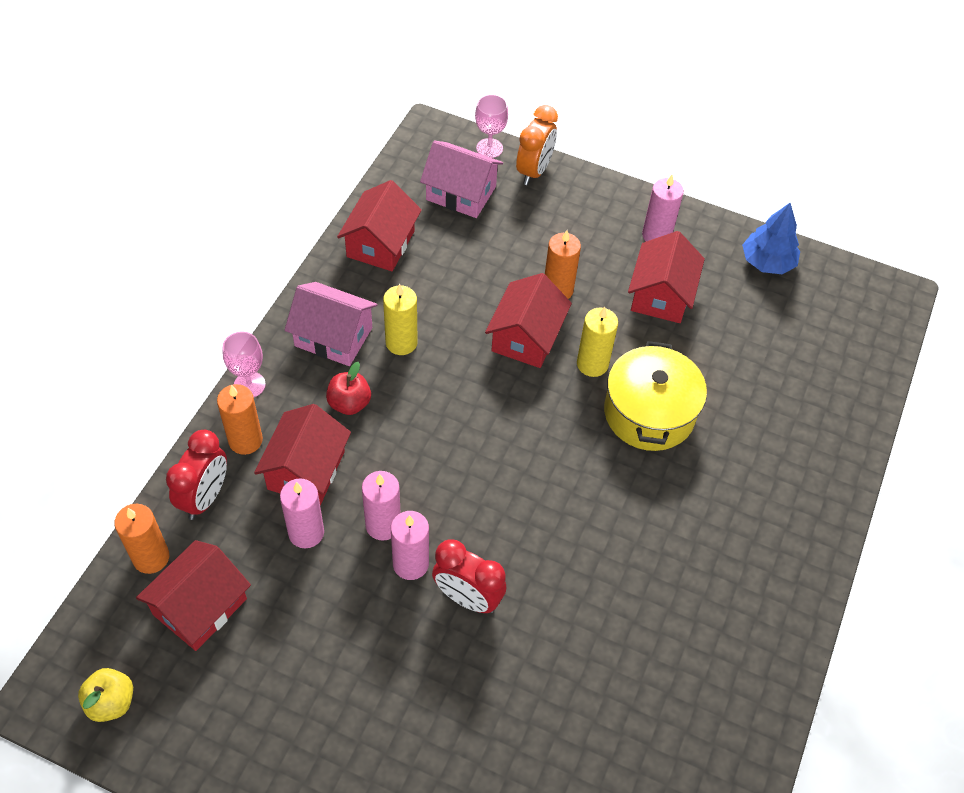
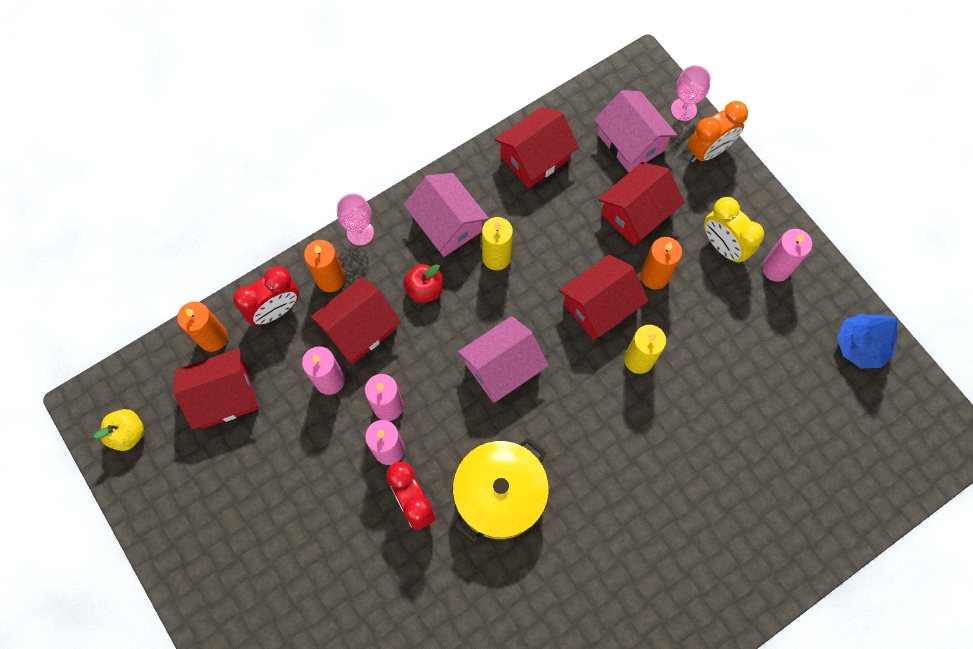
camera: 35 degrees right, 15 degrees up
(472, 433) = (502, 367): none -> pink house
(600, 239) = (723, 246): none -> yellow clock
(649, 413) = (657, 429): yellow pot -> yellow pot (500, 494)
(661, 295) = (741, 327): red house -> red house (636, 213)

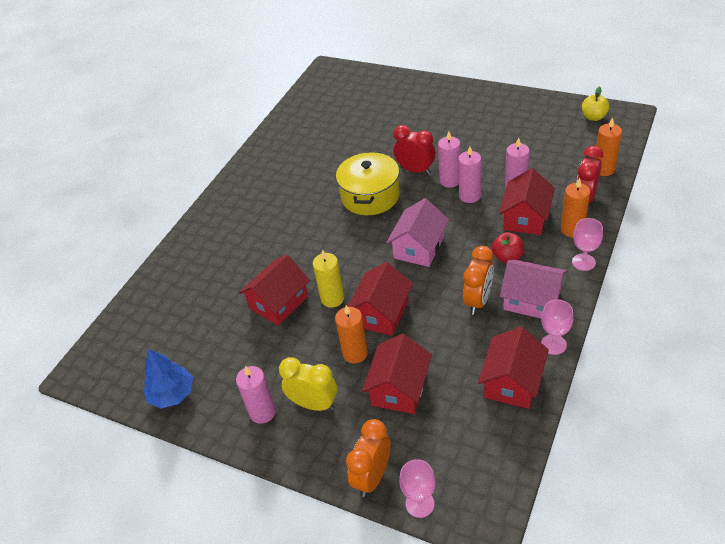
camera: 155 degrees right, 25 degrees down
(224, 395) = (565, 153): red house -> red house (279, 302)
(469, 168) = (553, 344): none -> pink goblet
(496, 257) = (478, 301): yellow candle -> orange clock
(631, 142) = (445, 443): pink house -> none

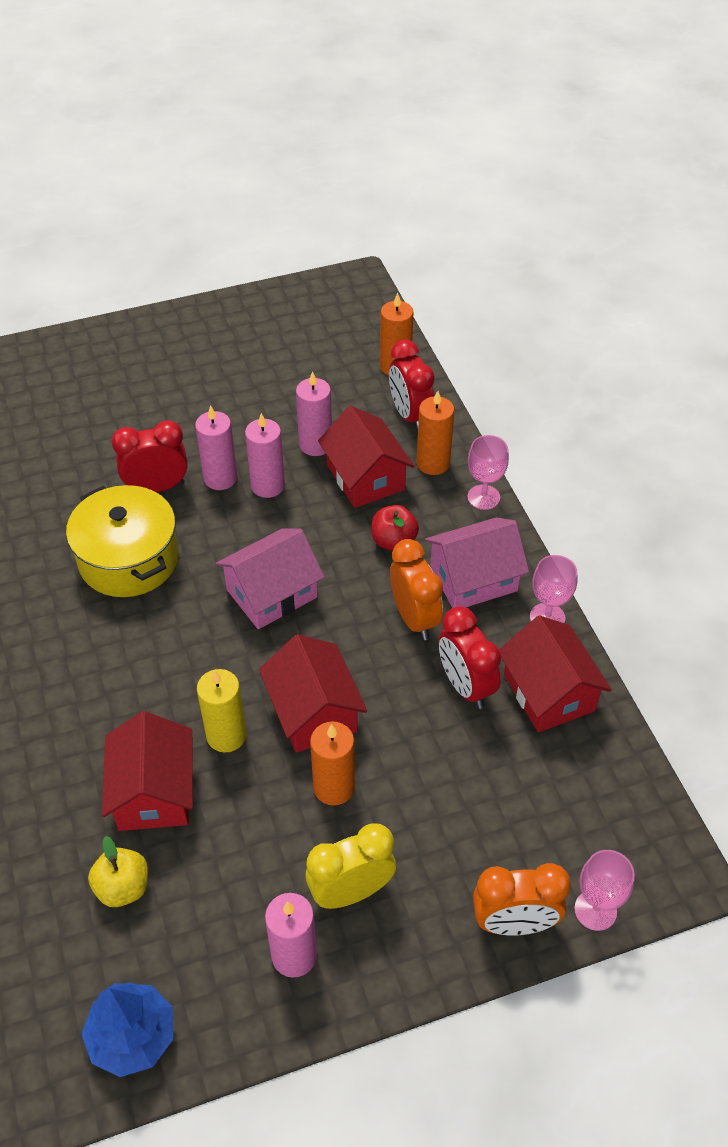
camera: 50 degrees left, 5 degrees up
(372, 477) = (514, 923): orange clock -> orange clock turned 75 degrees counterclockwise
(399, 388) = (434, 792): red house -> none
(419, 247) = (272, 593): pink house -> pink house turned 75 degrees clockwise
(469, 349) = (465, 686): none -> red clock
(593, 117) = (319, 302): yellow apple -> yellow apple (123, 887)

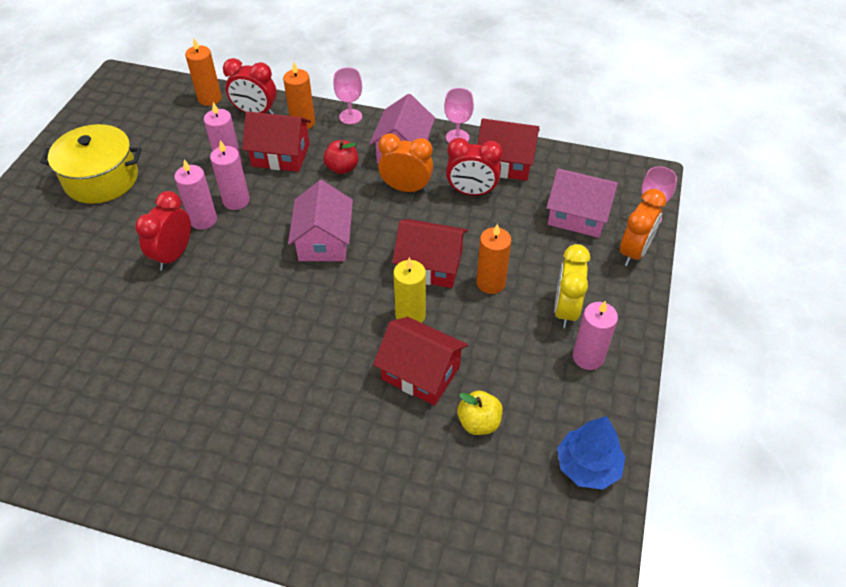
camera: 55 degrees left, 0 degrees up
(129, 559) = (219, 299): yellow pot -> yellow pot (101, 179)
(524, 823) = (578, 216): none -> pink house

